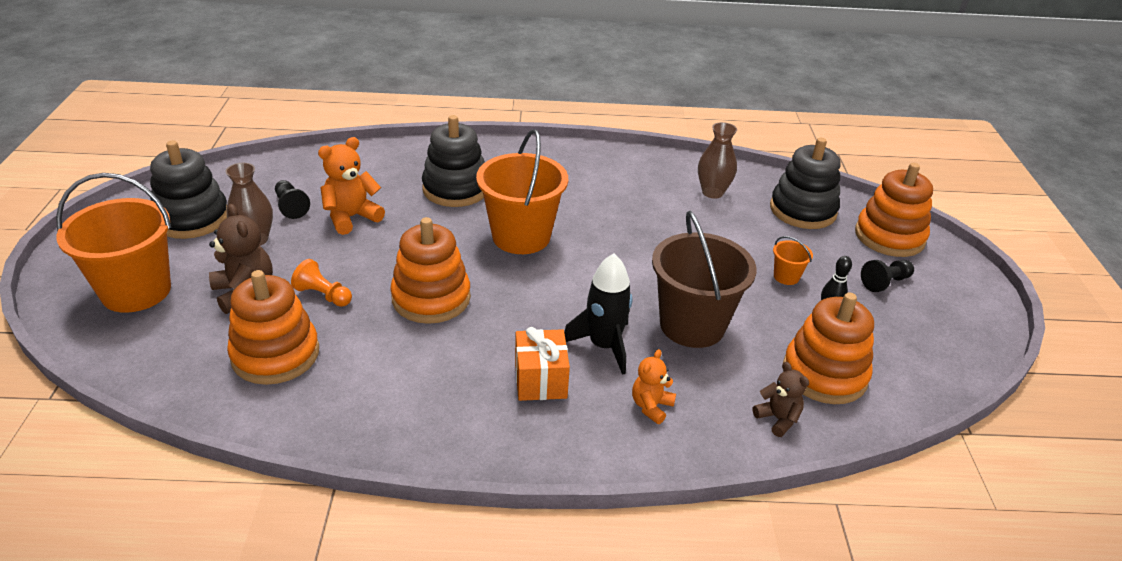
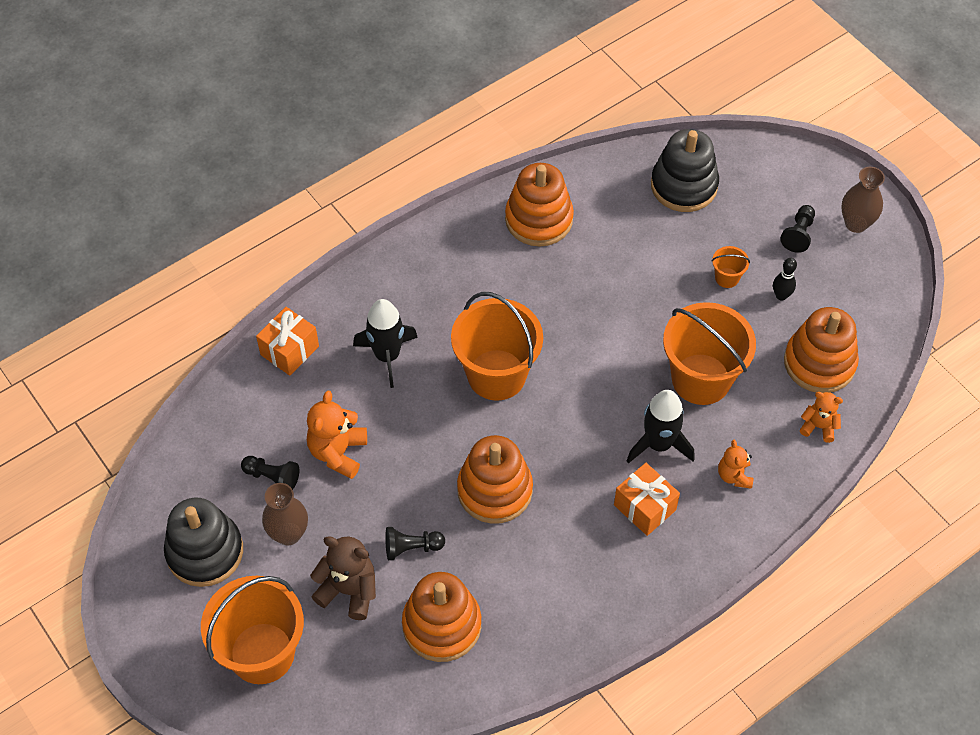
camera: 35 degrees left, 20 degrees up
(323, 295) = (411, 548): orange pawn -> black pawn
(396, 156) = (289, 350): none -> orange gift
(455, 189) = (387, 356): black stacking toy -> black rocket
(692, 325) = (701, 379): brown bucket -> orange bucket
(712, 192) = (598, 211): brown vase -> brown vase (856, 223)
(778, 419) = (818, 426): brown teddy bear -> orange teddy bear
(889, 237) = (768, 175): orange stacking toy -> orange stacking toy (539, 219)

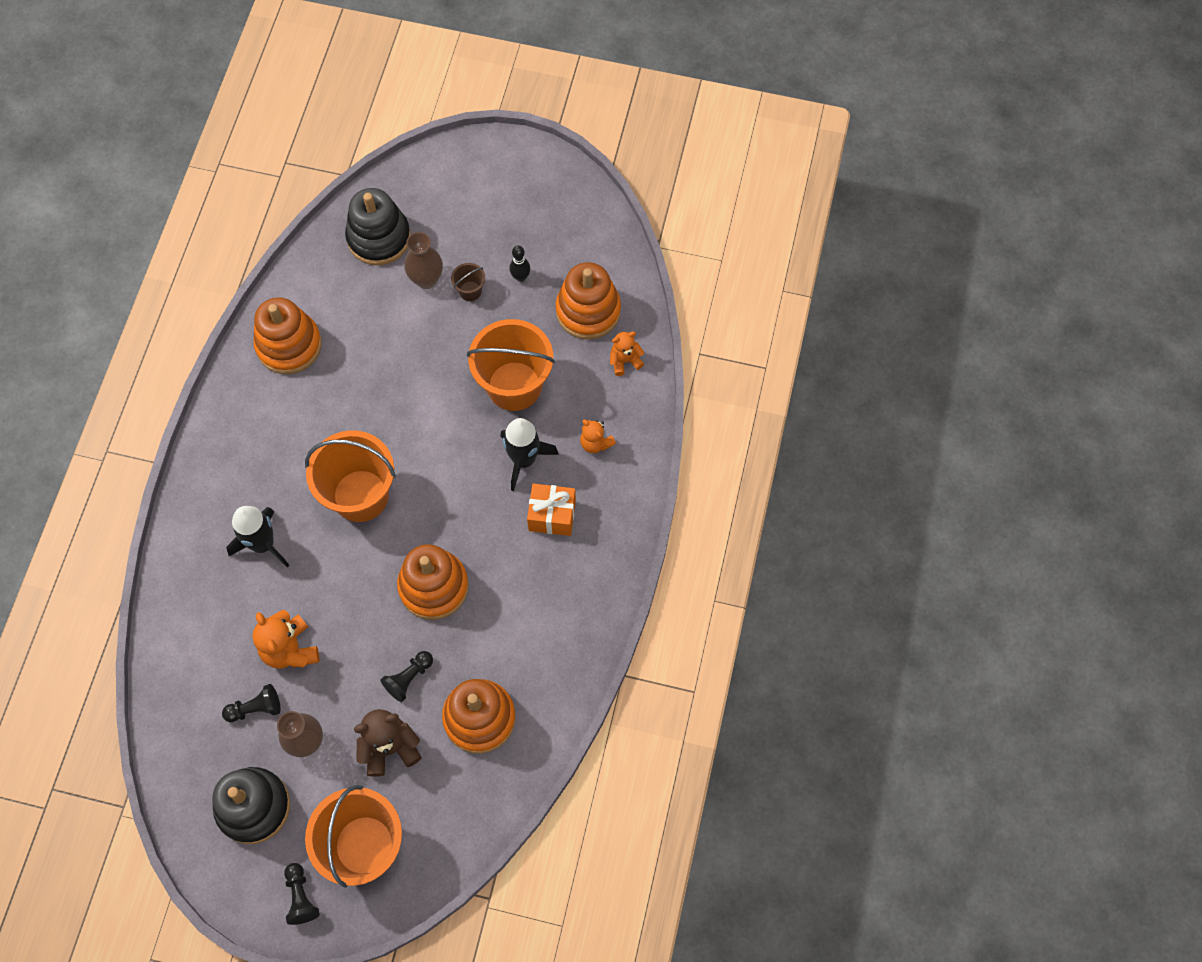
camera: 40 degrees left, 10 degrees up
(289, 350) = (181, 598): orange gift -> none
(727, 278) = (470, 291): orange bucket -> brown bucket
(798, 234) = (495, 218): black pawn -> black pawn (301, 897)
(856, 223) = (530, 180): brown vase -> brown vase (426, 279)

